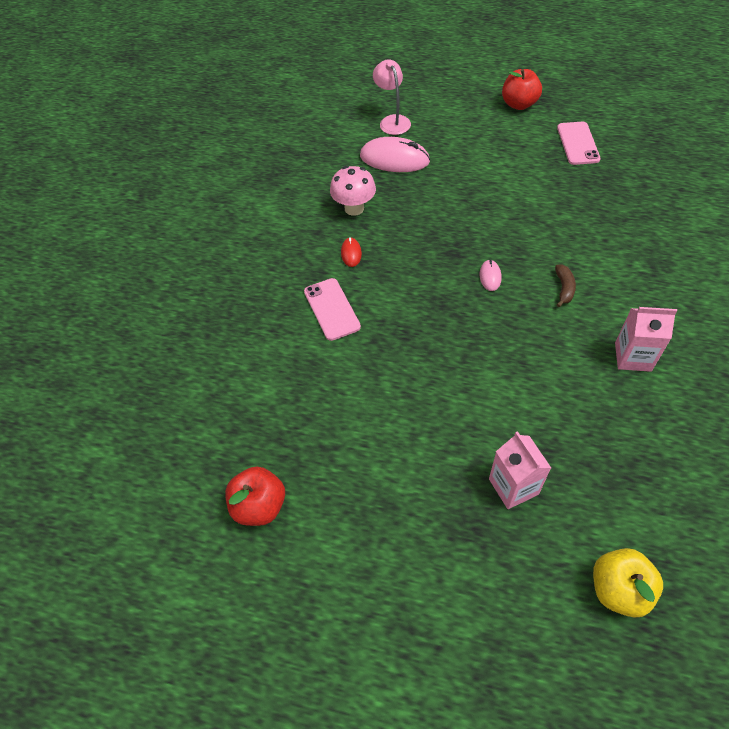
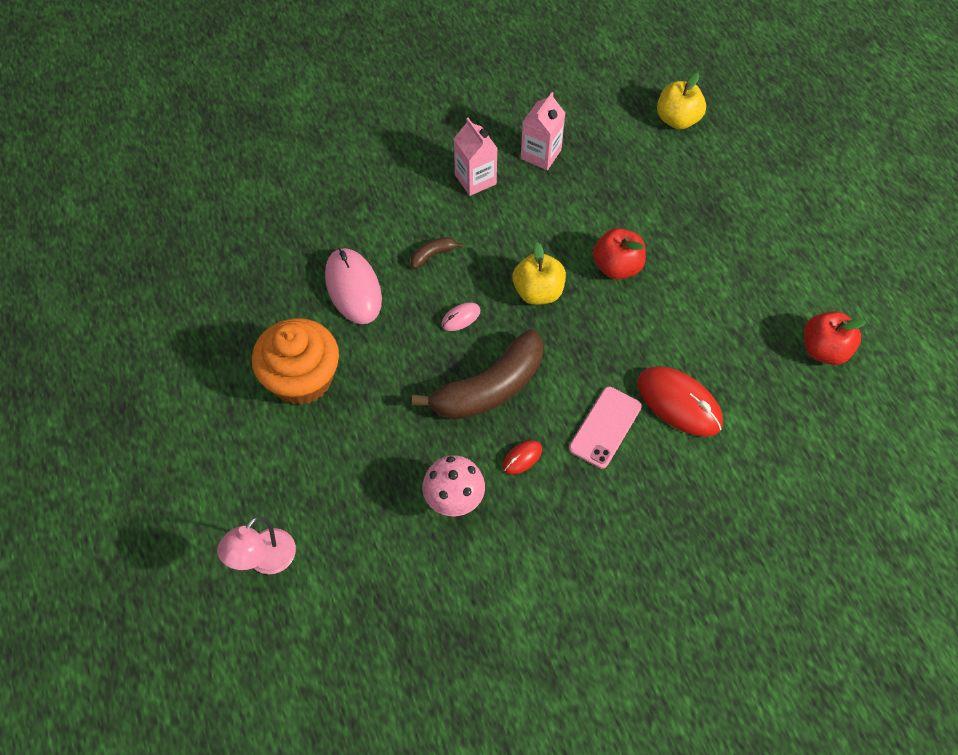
camera: 130 degrees left, 5 degrees up
(309, 365) = (679, 403): none -> red mouse
(394, 159) = (340, 510): pink mouse -> pink mouse (353, 288)
(417, 263) = (489, 388): none -> brown banana
(478, 335) = (538, 292): none -> yellow apple
(503, 177) = (302, 378): none -> orange cupcake
(513, 486) = (658, 202): pink carton -> pink carton (541, 154)
(519, 104) = (146, 429): red apple -> red apple (617, 267)
(577, 143) = (196, 334): pink phone -> none

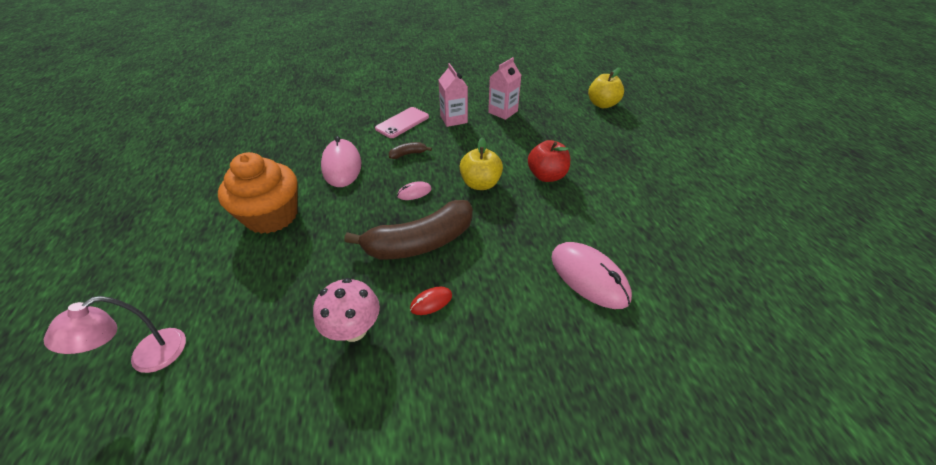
camera: 10 degrees right, 15 degrees down
(605, 427) = (516, 287): pink phone -> pink phone (402, 123)
(679, 403) = (589, 277): red mouse -> pink mouse
(824, 350) = (728, 253): red apple -> none

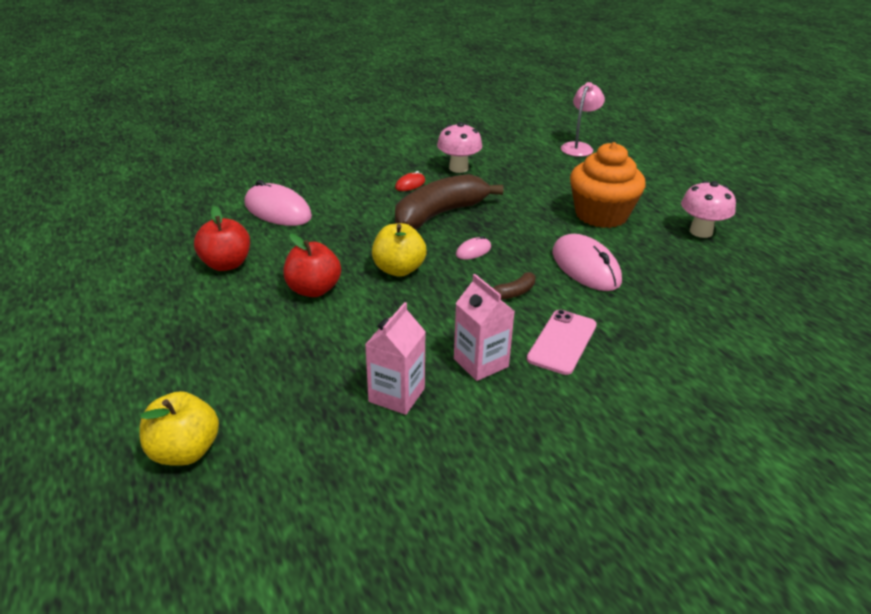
camera: 165 degrees right, 10 degrees down
(215, 184) = (701, 232): none -> pink mushroom
(620, 209) = (226, 264): none -> red apple

